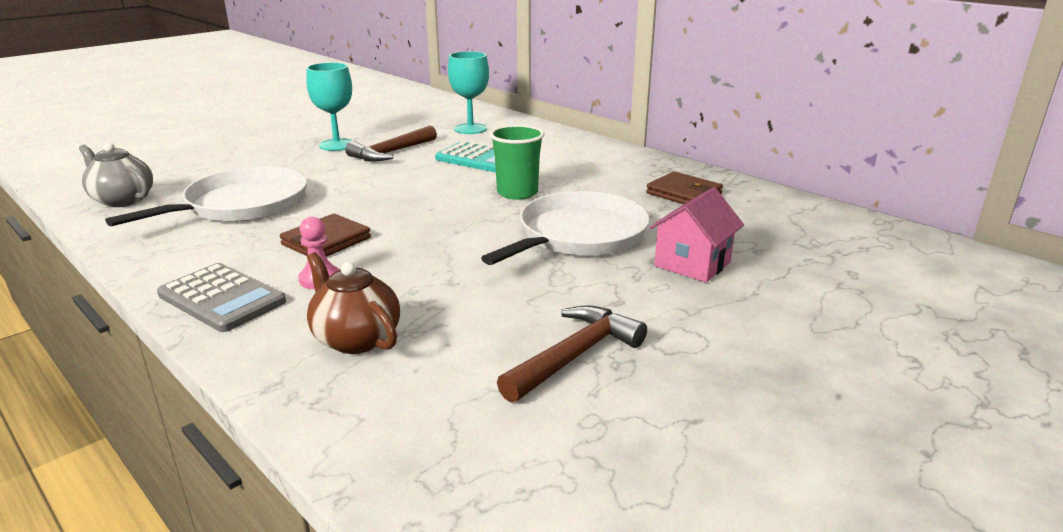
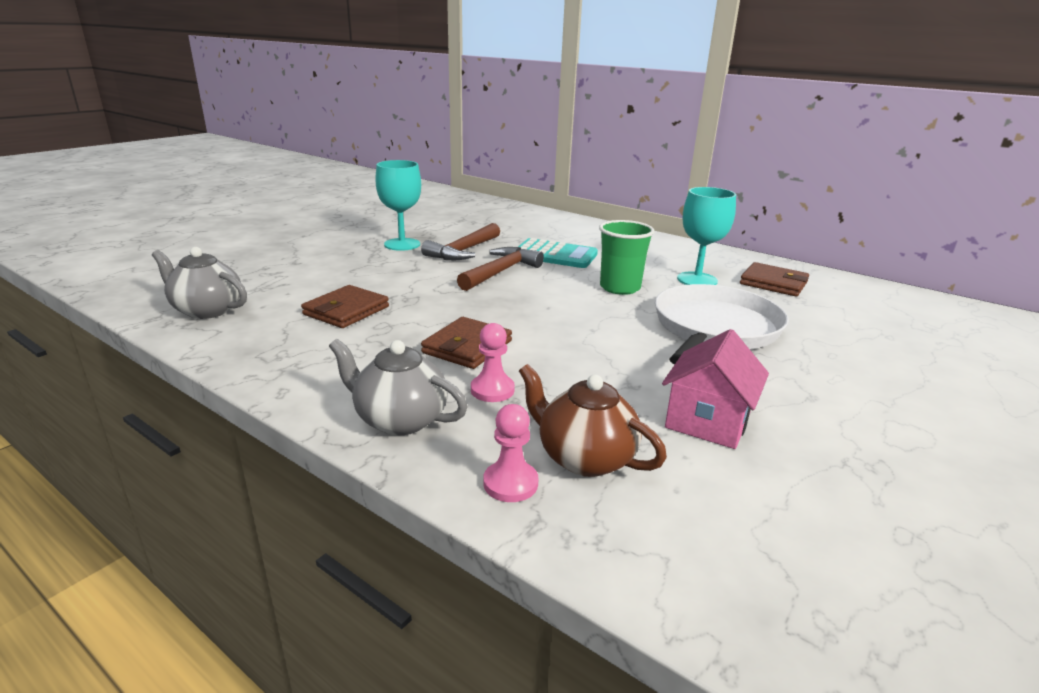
camera: 10 degrees left, 0 degrees up
(222, 298) = (400, 419): grey calculator -> grey teapot
(241, 205) = (346, 310): white pan -> brown wallet
(276, 354) = (510, 483): none -> pink pawn
(470, 129) = (523, 226): turquoise goblet -> turquoise goblet (697, 280)
(575, 355) = (823, 460): brown hammer -> brown hammer (501, 272)
(692, 264) = (844, 353): pink house -> pink house (707, 421)

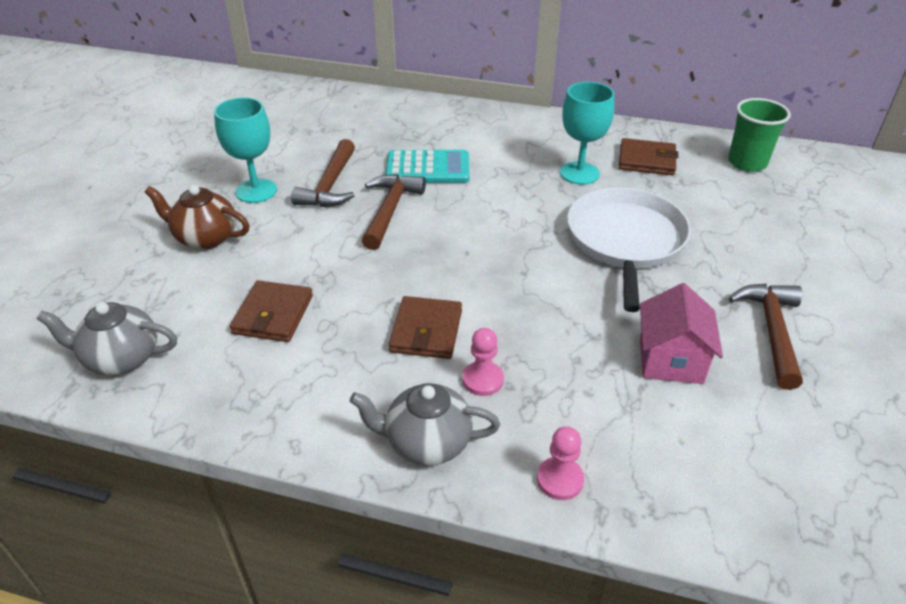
camera: 20 degrees left, 15 degrees up
(584, 458) = (600, 432): brown teapot -> brown teapot (205, 238)
(620, 288) = (516, 204): green cup -> green cup (747, 163)
(849, 426) = (771, 331): none -> brown hammer

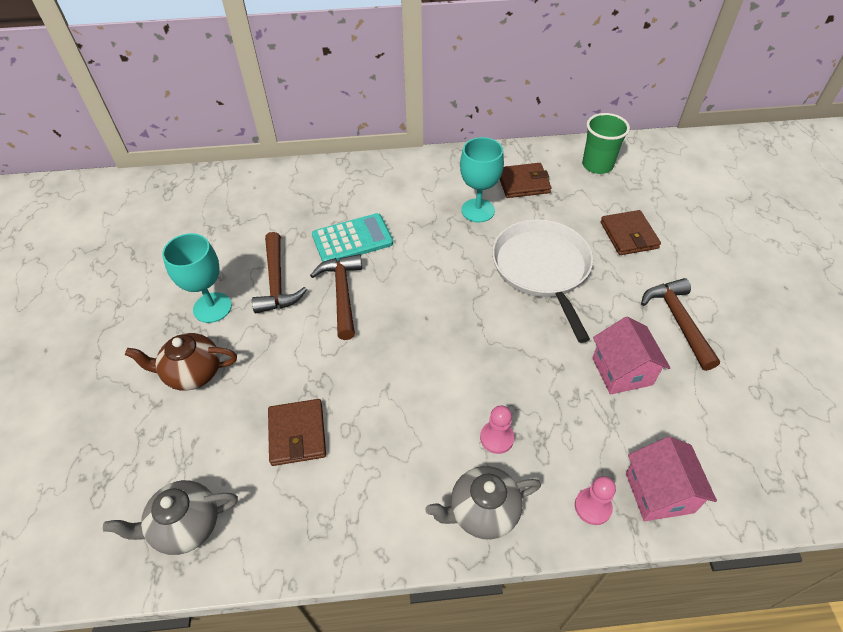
camera: 20 degrees left, 10 degrees up
(426, 331) = (431, 407): brown wallet -> brown wallet (628, 235)
(652, 492) = (659, 492): none -> pink house

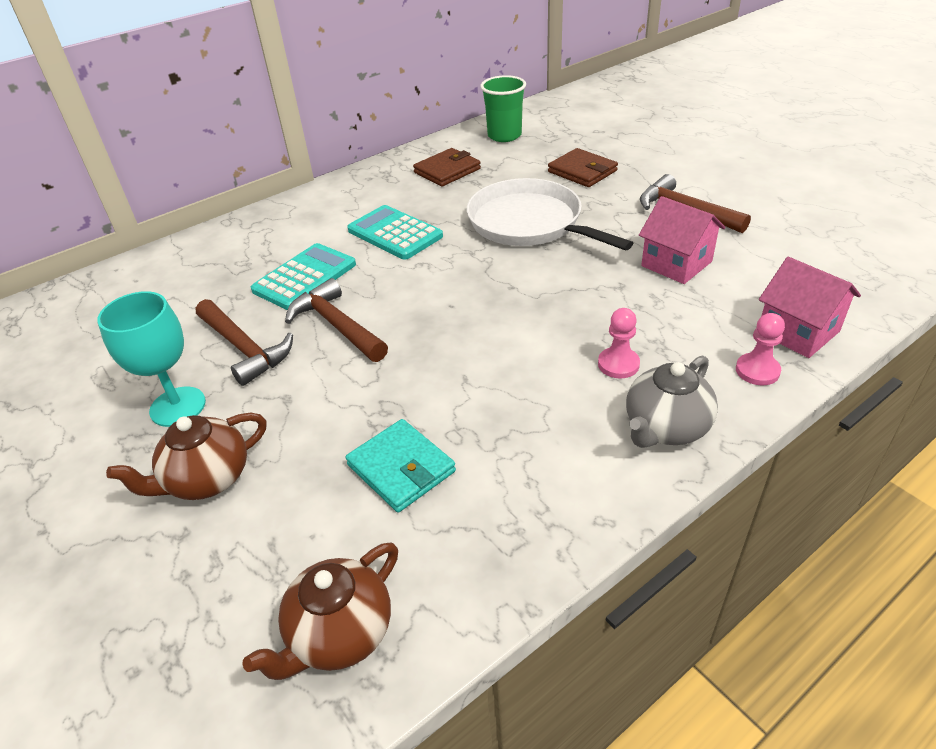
camera: 30 degrees left, 10 degrees down
(186, 526) = (340, 634): grey teapot -> brown teapot
(297, 434) = (401, 468): brown wallet -> turquoise wallet
(439, 229) = (395, 233): none -> turquoise calculator
(478, 210) = (422, 205): turquoise goblet -> none

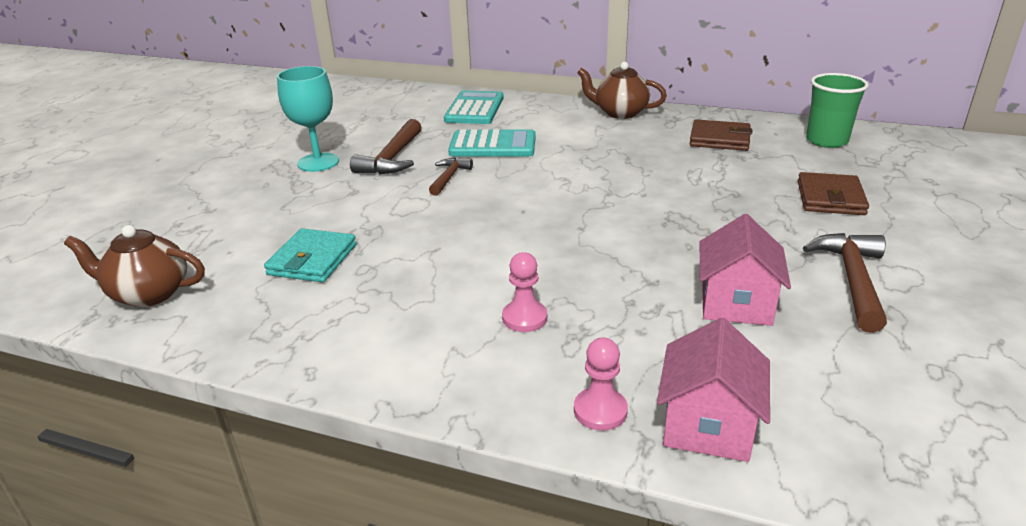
camera: 55 degrees right, 10 degrees down
(207, 479) = (259, 198): brown teapot -> brown teapot (620, 113)
(336, 325) = (449, 177): brown hammer -> brown hammer, size x0.60
(395, 233) = (592, 154): turquoise calculator -> turquoise calculator (474, 109)
(529, 223) = (692, 203): white pan -> none
(665, 428) = (454, 372): grey teapot -> none

